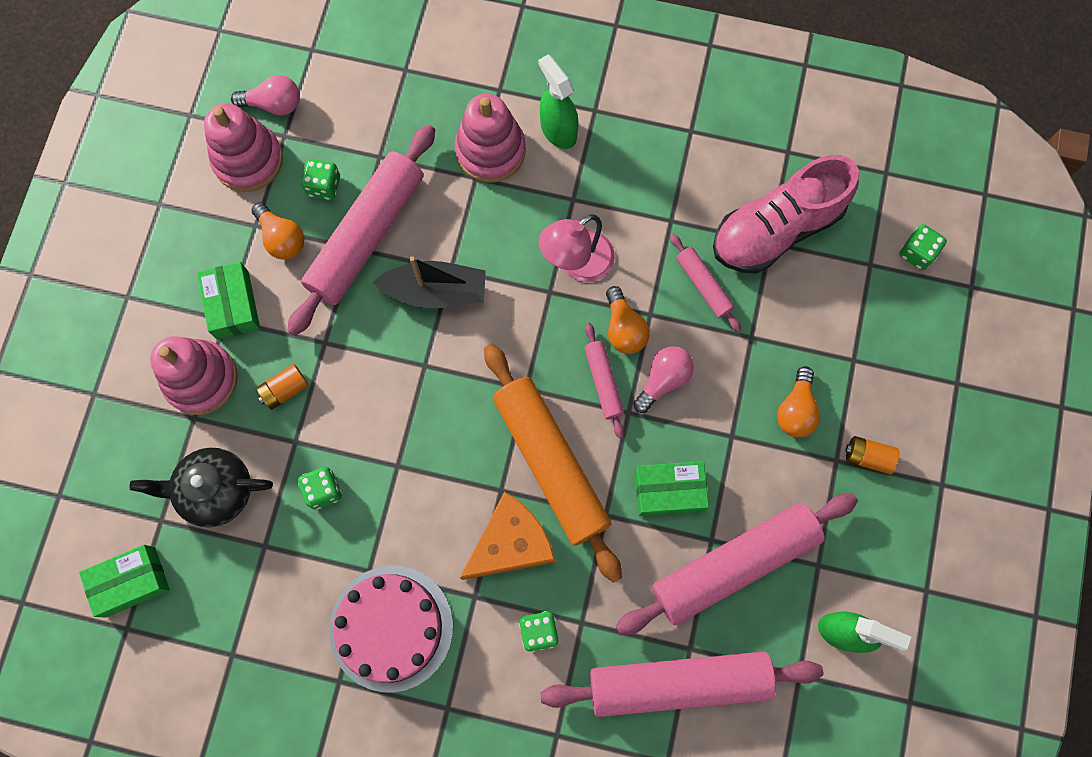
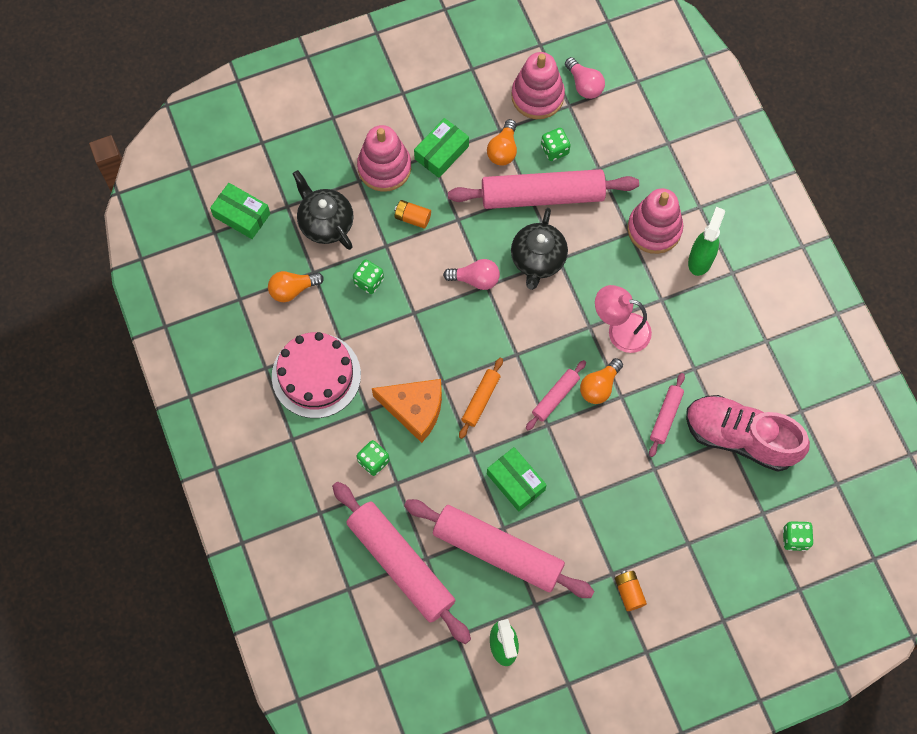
camera: 55 degrees right, 5 degrees down
(436, 291) = (538, 260): black boat -> black teapot
(551, 463) = (481, 400): orange rolling pin -> orange rolling pin, size x0.47
(663, 380) = (584, 432): pink light bulb -> pink light bulb (475, 279)
(796, 410) = (626, 527): orange light bulb -> orange light bulb (293, 289)

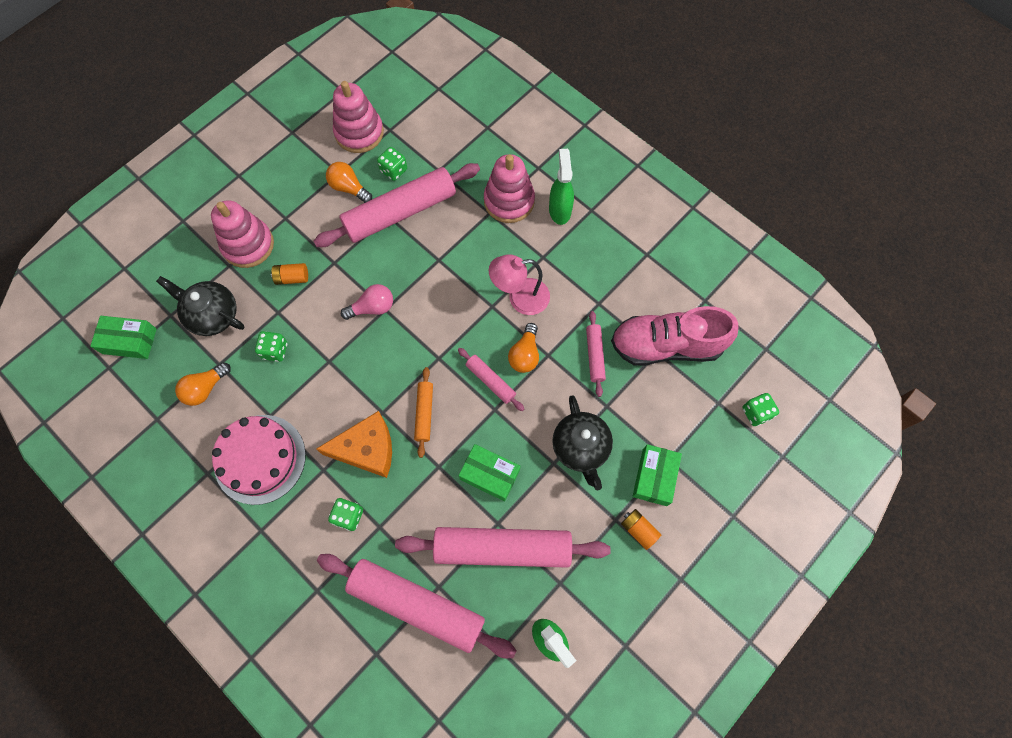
camera: 25 degrees left, 0 degrees up
(441, 152) = (295, 212): green box -> green box (654, 477)
(503, 150) = (349, 188): orange light bulb -> orange light bulb turned 135 degrees clockwise
(538, 260) = (420, 268): black teapot -> black teapot (581, 448)
(555, 397) = (490, 381): pink rolling pin -> pink rolling pin turned 60 degrees counterclockwise
(584, 85) = (395, 108): pink light bulb -> none

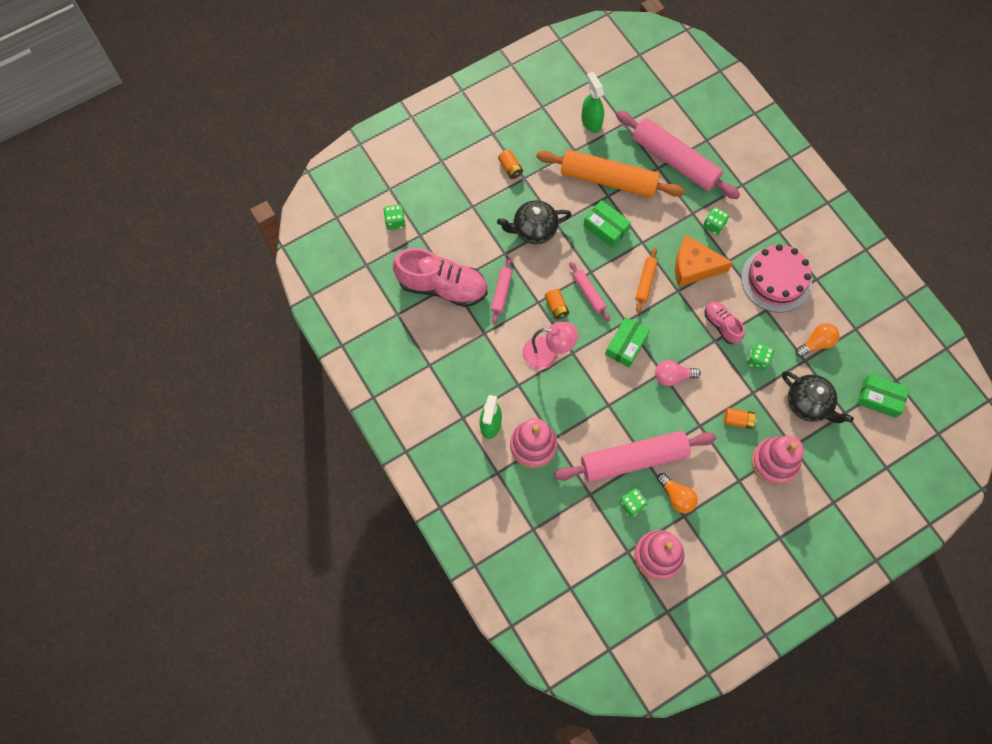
camera: 165 degrees left, 0 degrees up
(323, 382) = (721, 325): none -> pink shoe
(502, 548) = (608, 179): pink rolling pin -> orange rolling pin
(525, 354) = (556, 307): orange light bulb -> orange battery
(581, 448) = (533, 229): black teapot -> black teapot turned 105 degrees counterclockwise
(654, 477) = (487, 198): green box -> green box (626, 345)

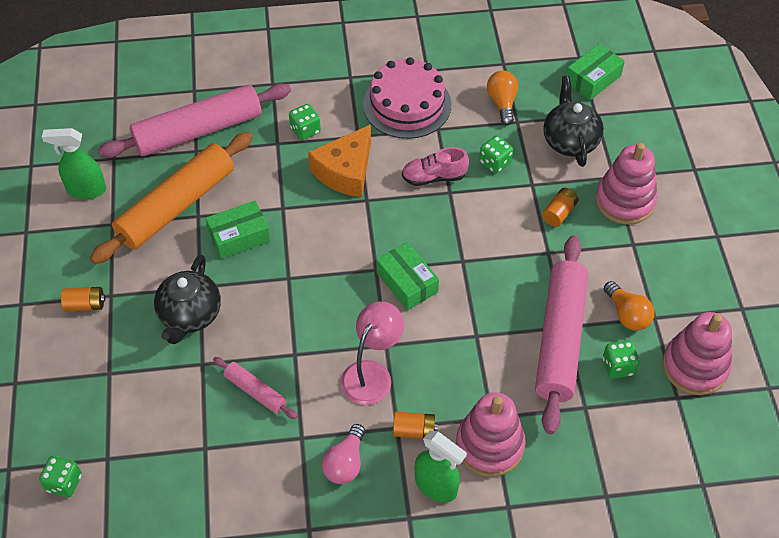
camera: 65 degrees left, 15 degrees down
(442, 286) = (202, 461): pink shoe -> none
(556, 307) = (313, 336): orange battery -> orange battery (414, 430)
(589, 293) = (316, 292): pink rolling pin -> none
(645, 282) = (336, 227): orange rolling pin -> none
(672, 376) = (472, 252): pink light bulb -> pink light bulb (345, 463)
(676, 496) = (627, 314): orange light bulb -> orange light bulb turned 75 degrees clockwise
(808, 404) = (570, 140): black teapot -> black teapot turned 75 degrees counterclockwise

